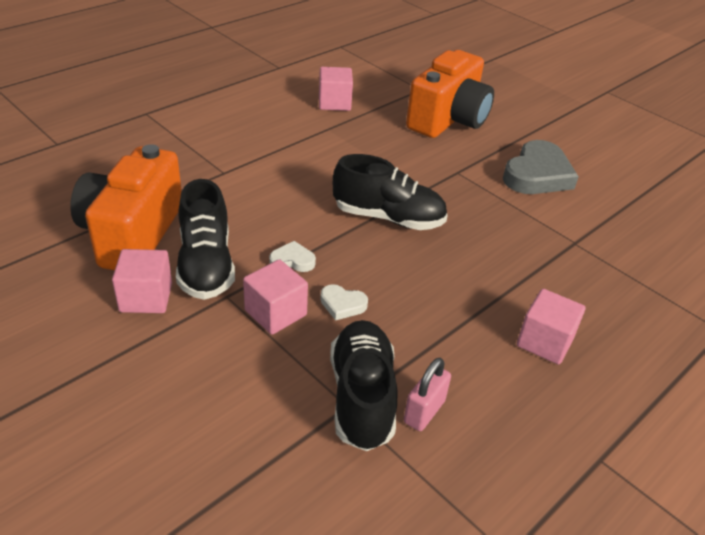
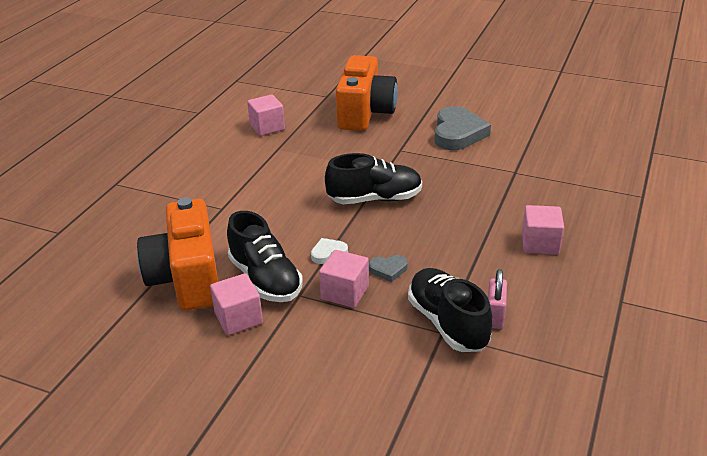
camera: 20 degrees left, 5 degrees down
(342, 304) = (388, 269): white heart -> grey heart

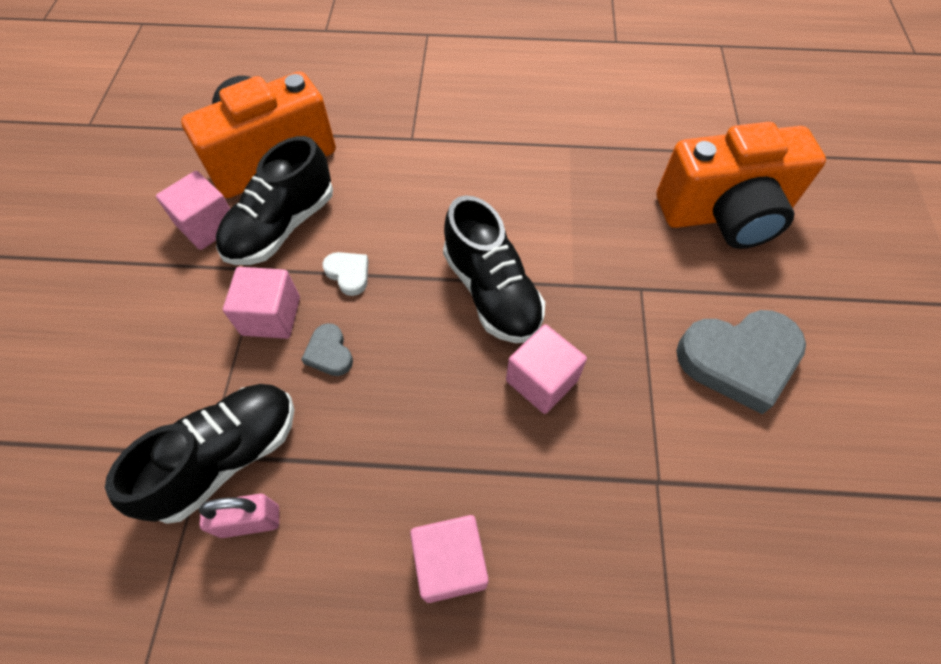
camera: 70 degrees right, 25 degrees up
(267, 127) = (618, 117): pink cube -> pink cube (541, 380)

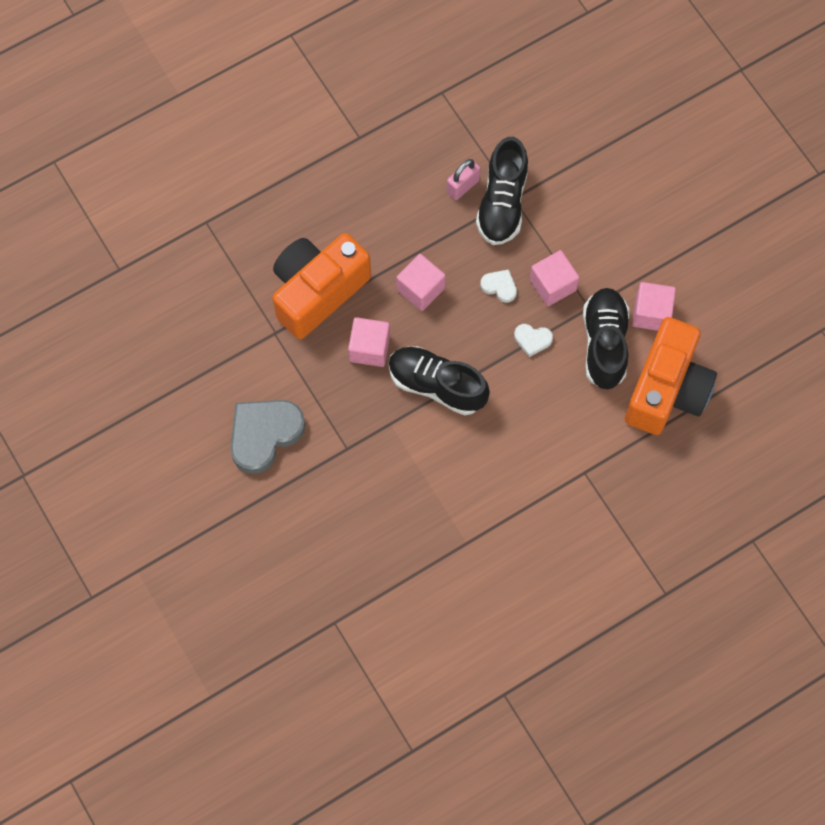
camera: 145 degrees right, 10 degrees up
(329, 353) = (499, 286): grey heart -> white heart
(450, 563) = (353, 230): pink cube -> pink cube (420, 289)
(724, 214) = (323, 548): orange camera -> orange camera (317, 291)

